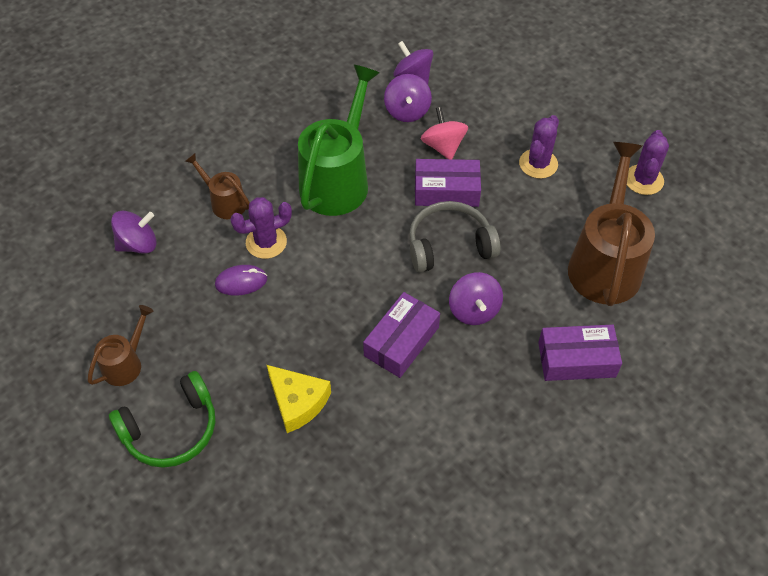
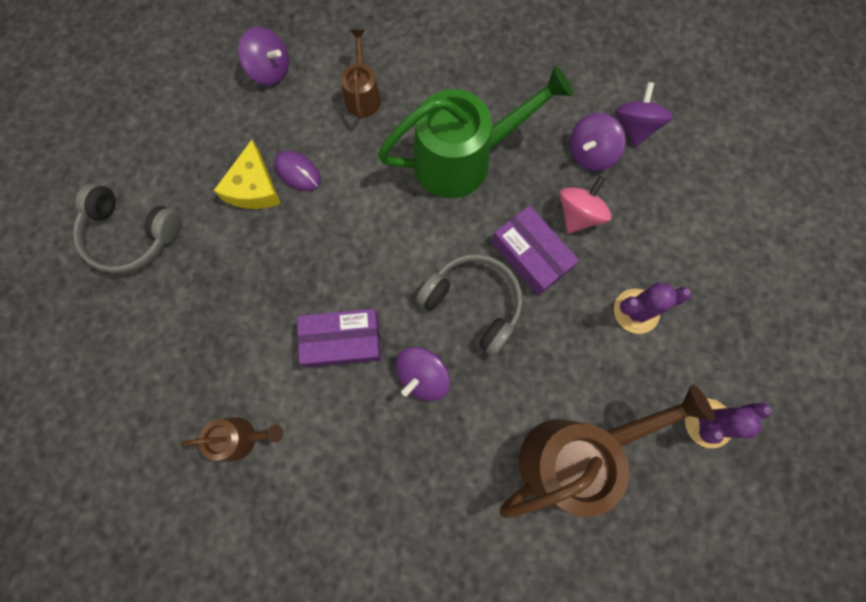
camera: 50 degrees right, 20 degrees up
(126, 363) = (161, 155): brown watering can -> brown watering can (242, 438)
(171, 429) = (131, 235): green headphones -> grey headphones
(266, 242) = (351, 158): purple cactus -> none
(298, 402) = (223, 306): yellow cheese -> yellow cheese (254, 187)
(576, 359) = (444, 504): purple box -> none

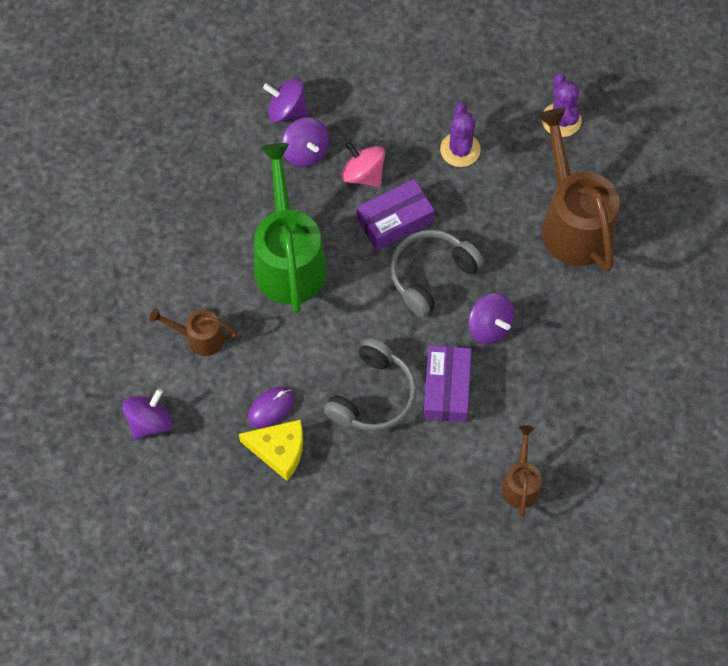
camera: 80 degrees left, 10 degrees down
(131, 235) = (307, 571): grey headphones -> grey headphones (373, 396)

